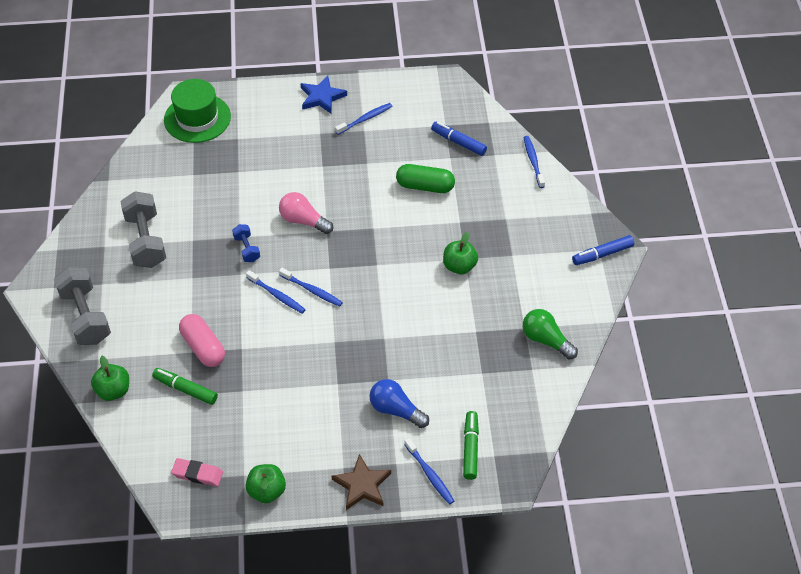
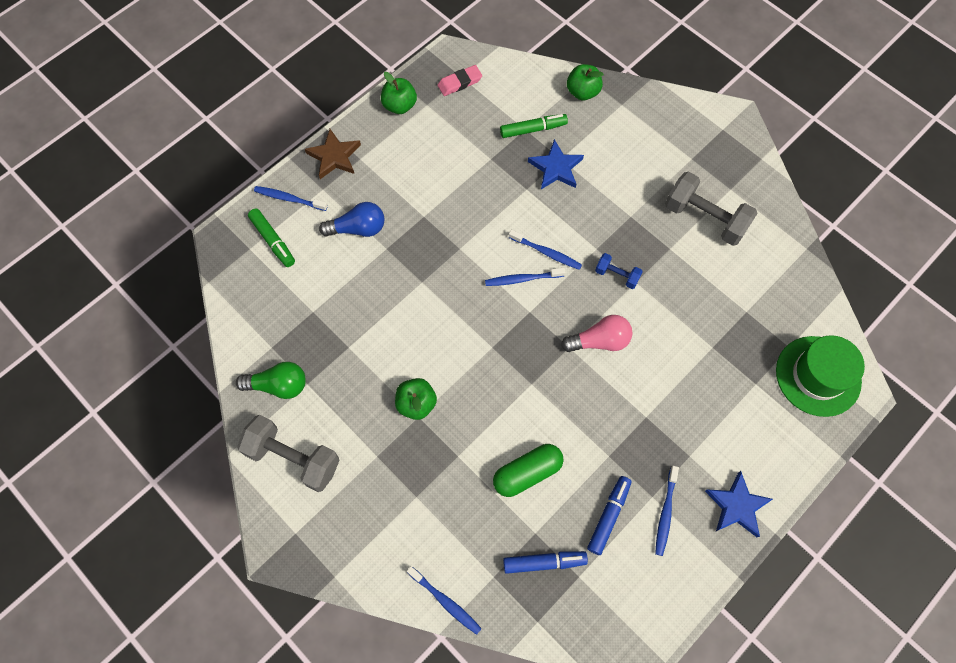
camera: 140 degrees right, 15 degrees up
(86, 316) = (670, 126): grey dumbbell -> grey dumbbell (293, 458)
(203, 347) = (556, 168): pink capsule -> blue star
(277, 295) = (546, 252): blue toothbrush -> blue toothbrush turned 150 degrees counterclockwise
(602, 254) = (287, 528): blue marker -> blue marker (608, 516)

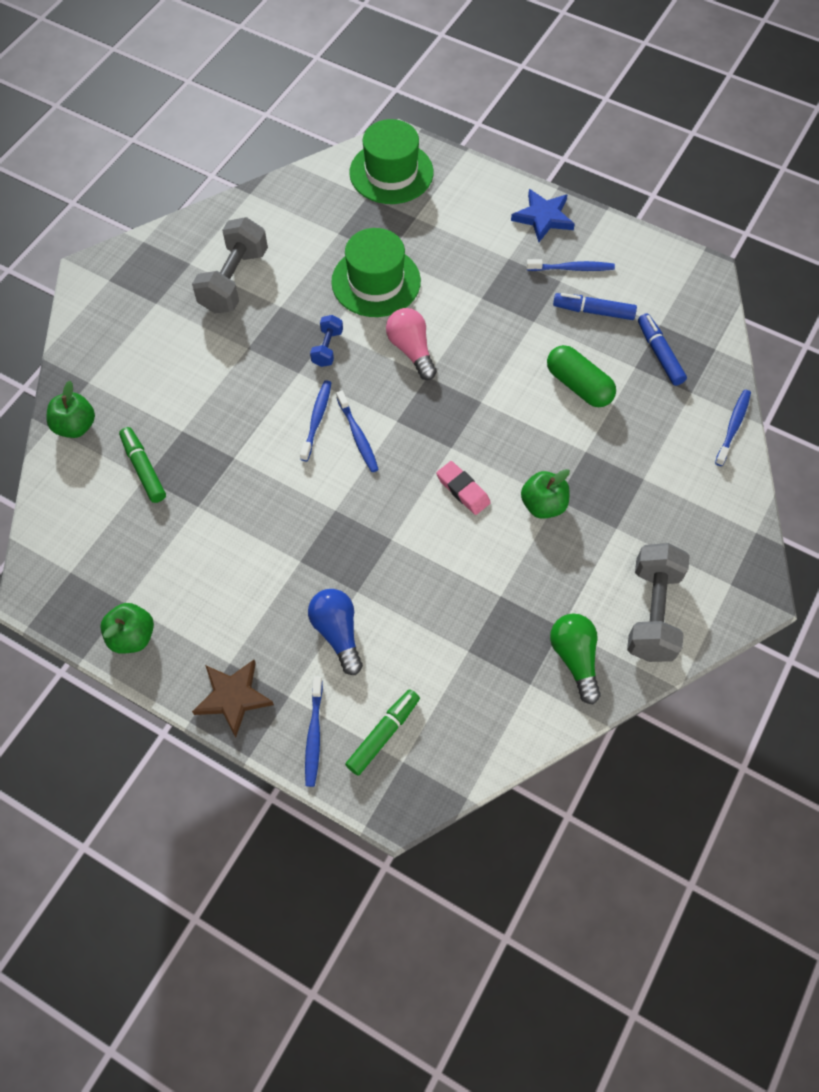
camera: 105 degrees left, 5 degrees down
(459, 82) = (81, 571): pink eraser -> pink eraser (463, 490)
(556, 168) = (197, 433): blue star -> none
(682, 330) = (376, 282): none -> green hat

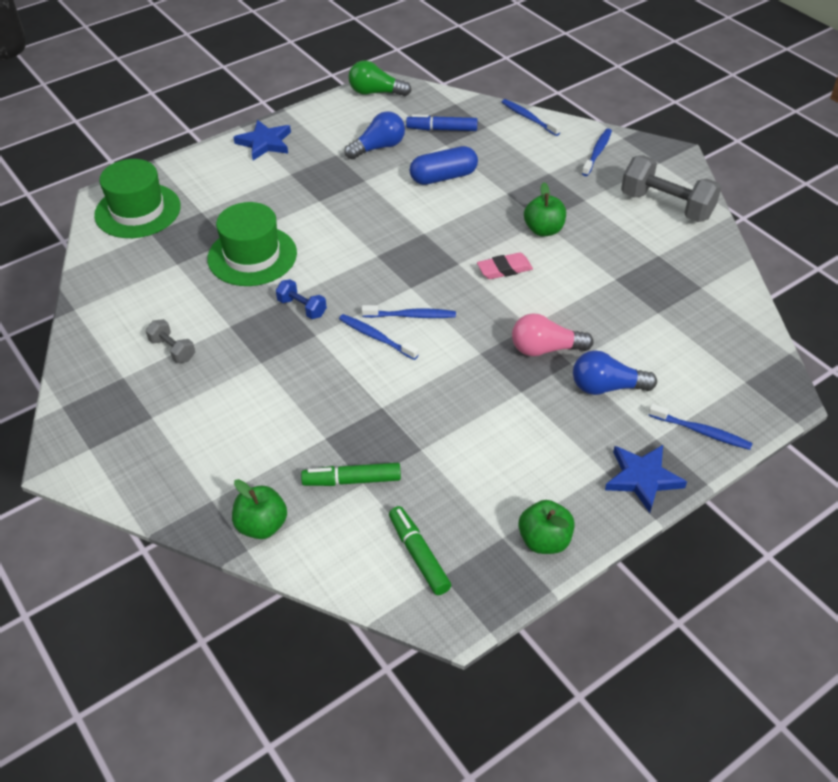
camera: 65 degrees left, 15 degrees down
(233, 697) = (642, 478): brown star -> blue star
(234, 281) = (172, 350): grey dumbbell -> grey dumbbell, size x0.51
(383, 734) = (716, 386): green marker -> green marker (418, 555)
(411, 350) = (343, 256): pink light bulb -> pink light bulb (545, 349)
(572, 268) = (328, 145): blue toothbrush -> blue toothbrush (597, 152)
(575, 658) = (689, 256): green light bulb -> green light bulb (375, 92)
(578, 385) = (443, 177): green capsule -> blue capsule
(593, 311) = (378, 147): blue marker -> blue light bulb

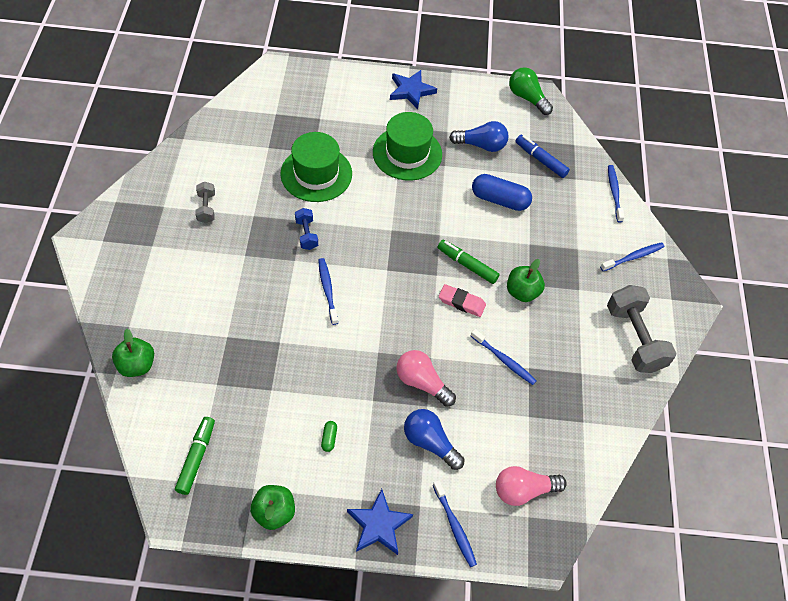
camera: 35 degrees right, 10 degrees up
(138, 211) = (284, 91): green hat -> green hat (407, 153)
(352, 480) = (212, 377): green marker -> green marker (467, 265)
(411, 316) = (365, 291): blue toothbrush -> blue toothbrush (504, 360)
(520, 447) = (329, 438): none -> green capsule
(719, 366) = (523, 490): none -> pink light bulb

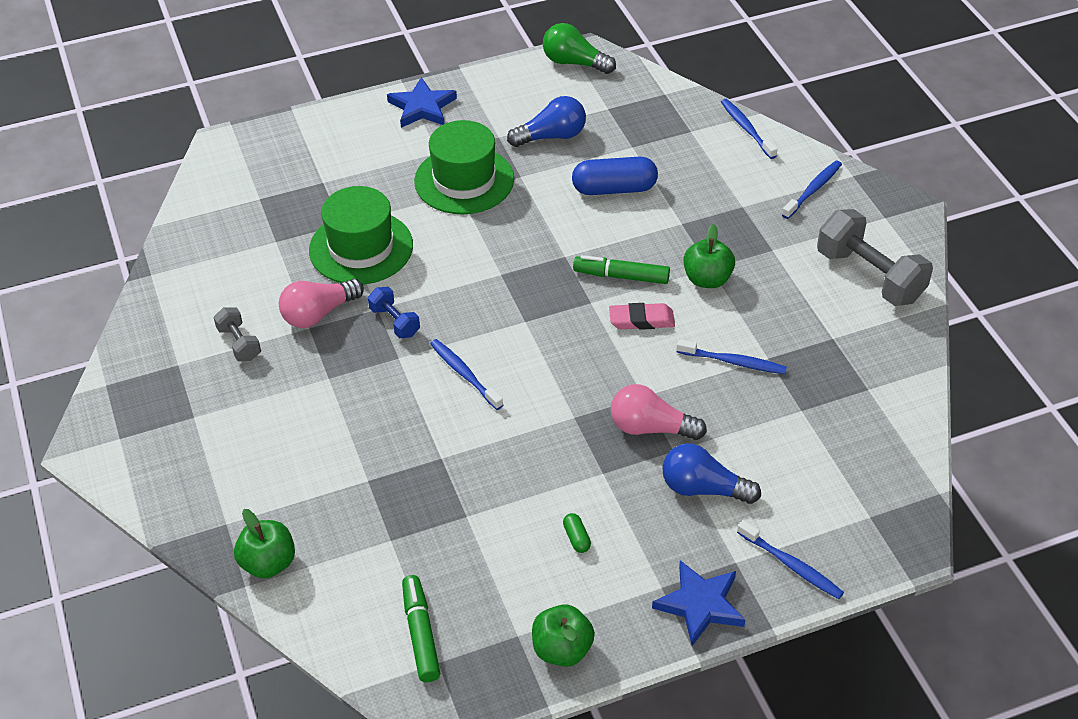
camera: 20 degrees left, 10 degrees down
(523, 490) = (846, 491): pink light bulb -> pink light bulb (318, 314)
(540, 160) = (635, 126): blue marker -> none

